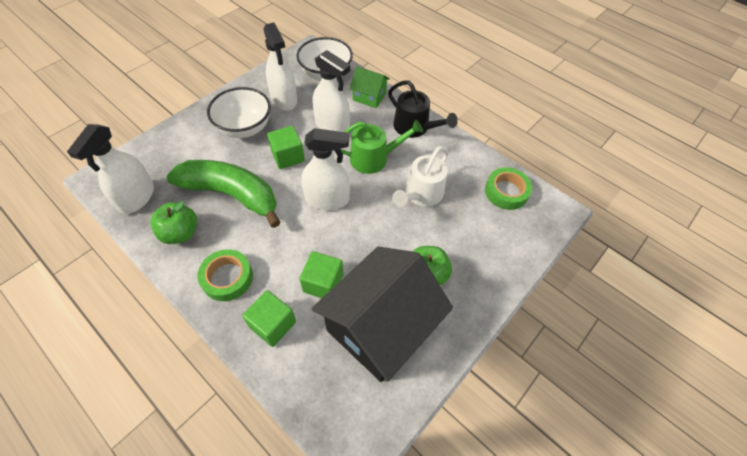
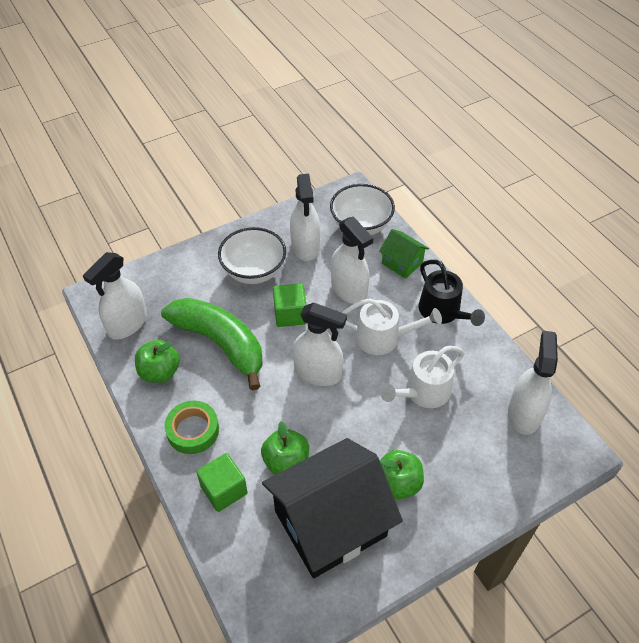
camera: 20 degrees right, 5 degrees down
(323, 283) = (286, 462): green cube -> green apple
(374, 158) = (383, 338): green watering can -> white watering can
(506, 192) = (524, 413): green tape -> white spray bottle

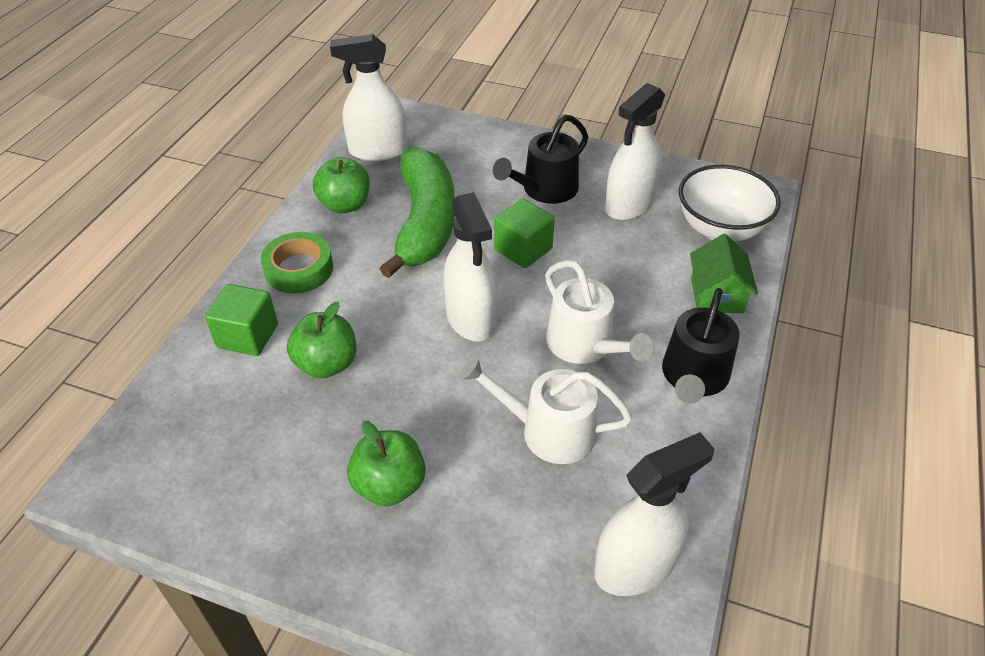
camera: 50 degrees right, 5 degrees down
(254, 271) = (545, 190): white bowl -> black watering can
(330, 523) = (279, 452): black house -> none
(349, 290) = (616, 274): white spray bottle -> none

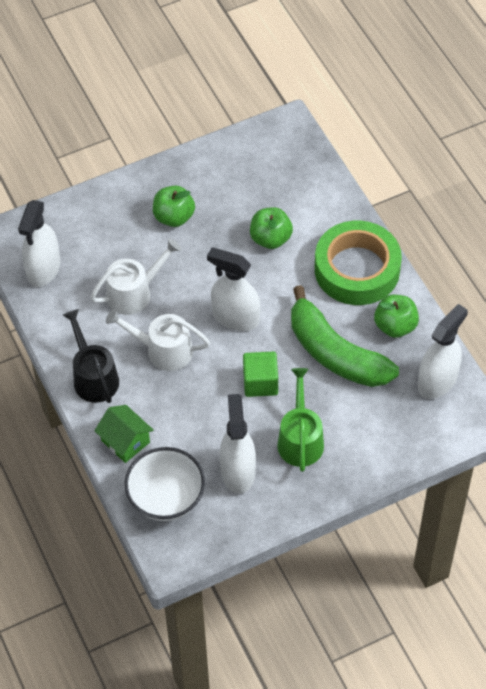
camera: 135 degrees right, 10 degrees up
(247, 336) = (325, 219): green cube -> none
(299, 269) = (357, 269): green tape -> green tape, size x1.75
(545, 190) = (300, 439): black watering can -> green watering can

